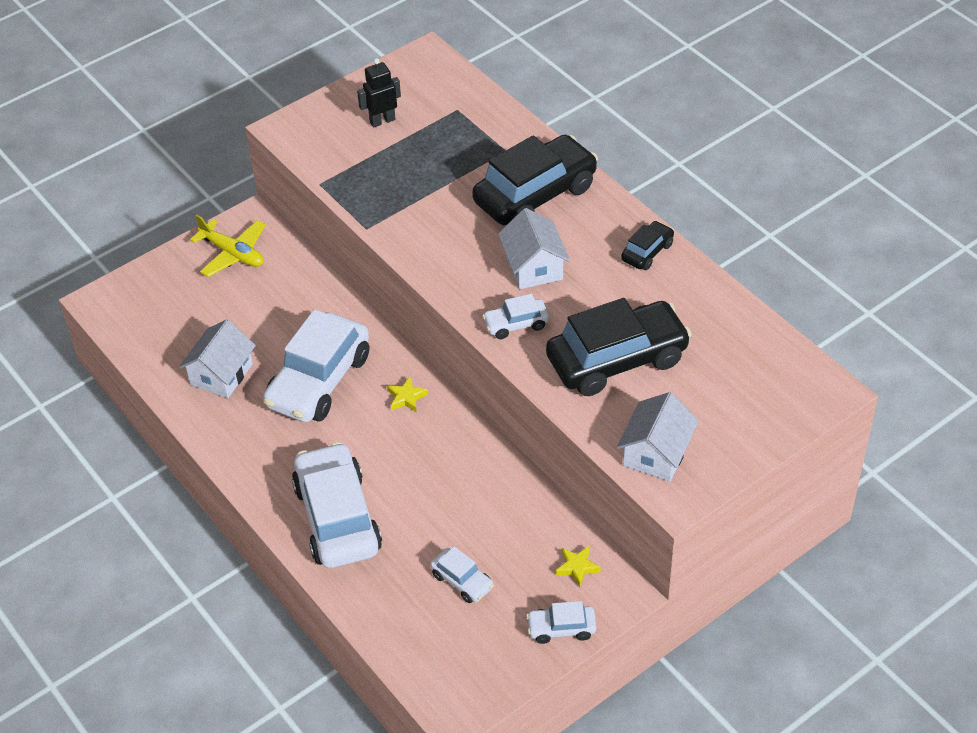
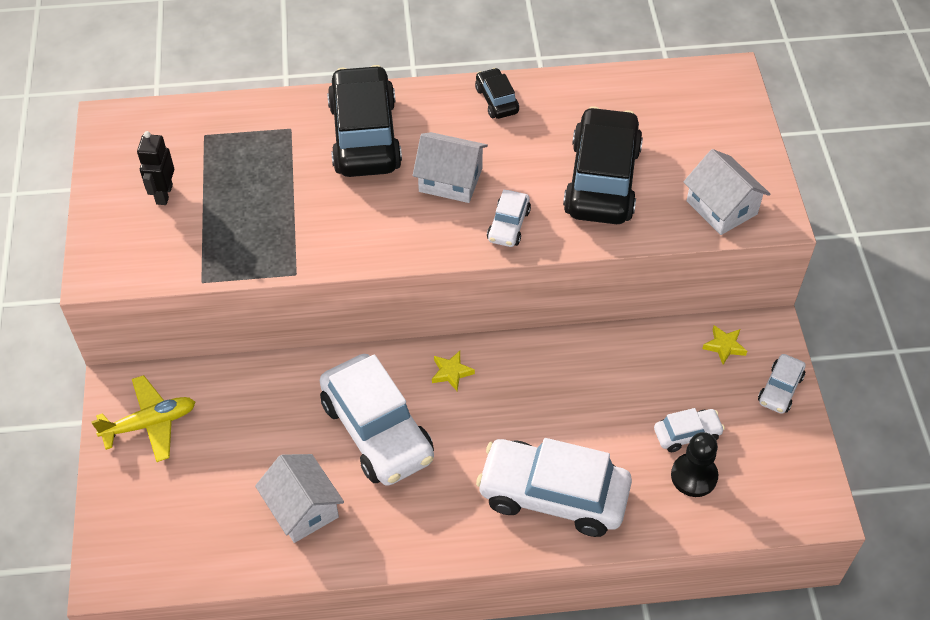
camera: 60 degrees left, 5 degrees up
(423, 604) = (694, 476): none -> black pawn

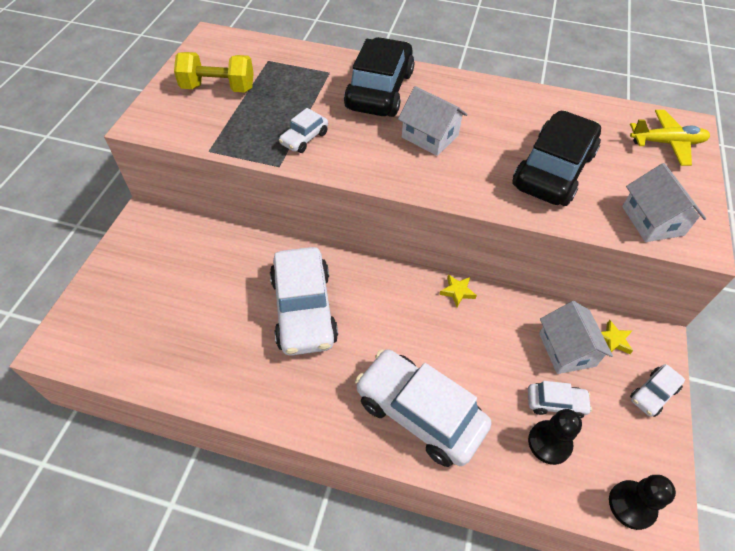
camera: 20 degrees right, 0 degrees up
(150, 424) = (148, 248): yellow plane -> yellow plane (666, 143)
(164, 194) = (218, 88): black robot -> yellow dumbbell
(302, 508) = (218, 349): white house -> white house (567, 349)
(451, 372) = (380, 285): yellow star -> yellow star (457, 292)
(496, 100) = (490, 94): black car -> none
(508, 225) = (461, 181): white car -> white car (304, 138)
(789, 505) = (631, 505): none -> black pawn

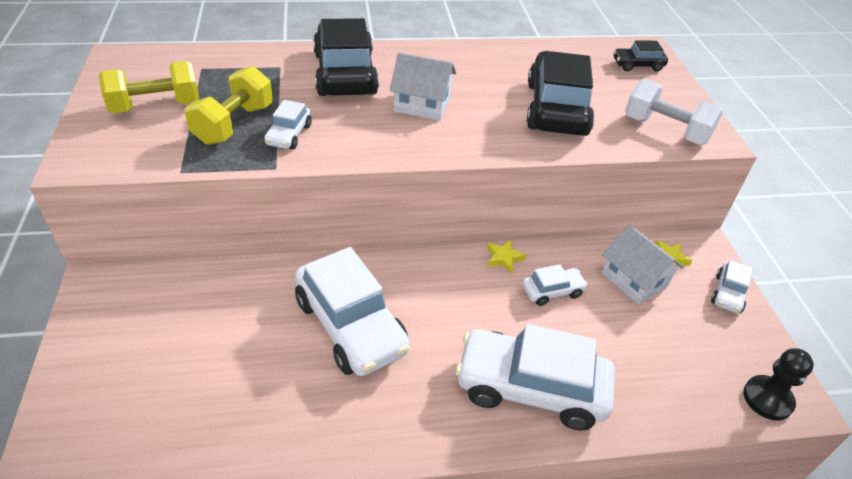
camera: 25 degrees left, 10 degrees down
(267, 118) = (234, 124): none -> yellow dumbbell
(549, 443) = (667, 370): black pawn -> none
(555, 403) = (652, 331): white car -> white car (552, 291)
(652, 220) = (665, 130): white house -> white dumbbell
(666, 143) = (637, 65): yellow plane -> black car

